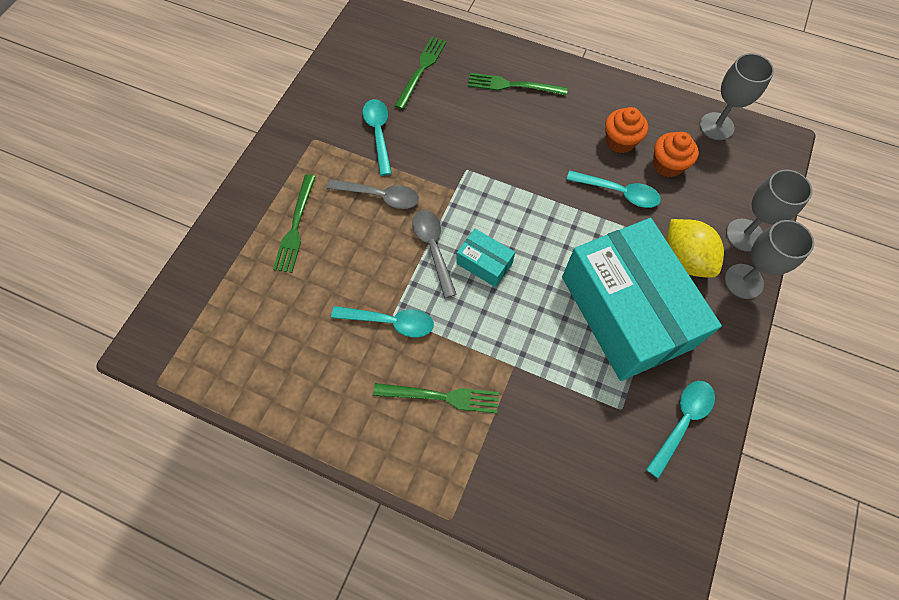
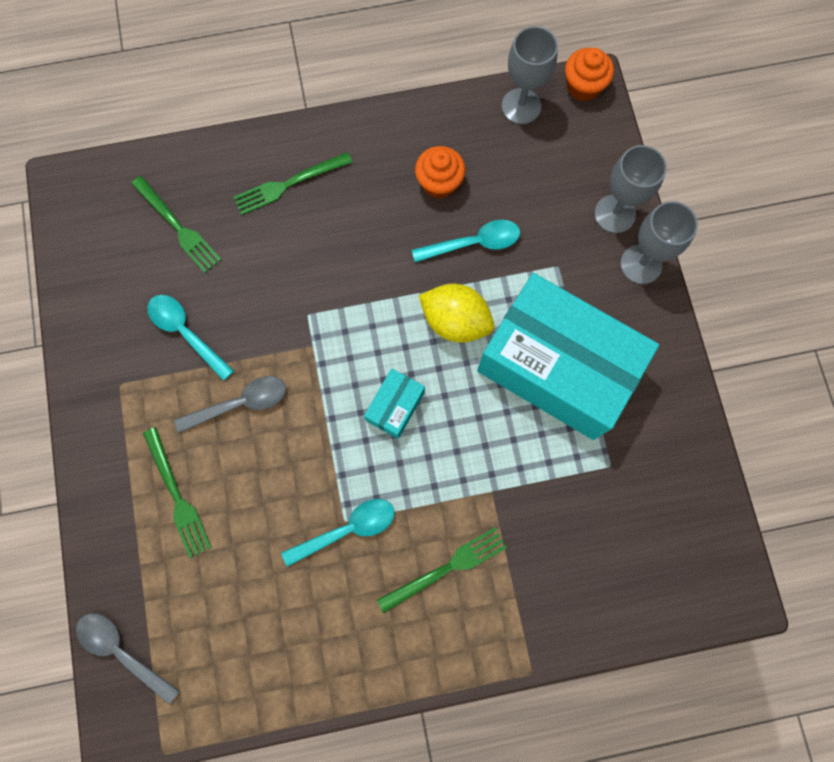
camera: 35 degrees left, 10 degrees up
(421, 70) = (177, 226): green fork -> green fork turned 150 degrees clockwise
(433, 248) = (334, 424): grey spoon -> grey spoon (122, 651)
(484, 263) = (395, 406): turquoise box -> turquoise box turned 60 degrees counterclockwise
(667, 165) = (501, 181): orange cupcake -> orange cupcake (583, 86)
(682, 421) = (667, 441): turquoise spoon -> none
(684, 259) = (576, 276): yellow lemon -> yellow lemon (455, 321)

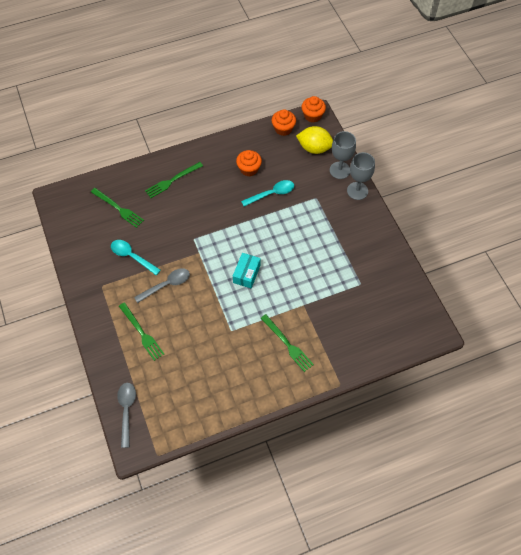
camera: 10 degrees left, 15 degrees down
(122, 651) = (126, 410): grey spoon -> grey spoon turned 60 degrees clockwise
(347, 529) = (233, 334): turquoise spoon -> none
(446, 568) = (287, 344): green fork -> green fork turned 90 degrees clockwise
(455, 321) = (269, 230): yellow lemon -> yellow lemon (314, 148)
(521, 106) = (283, 129): grey goblet -> orange cupcake
(557, 367) = (325, 243): turquoise box -> none

